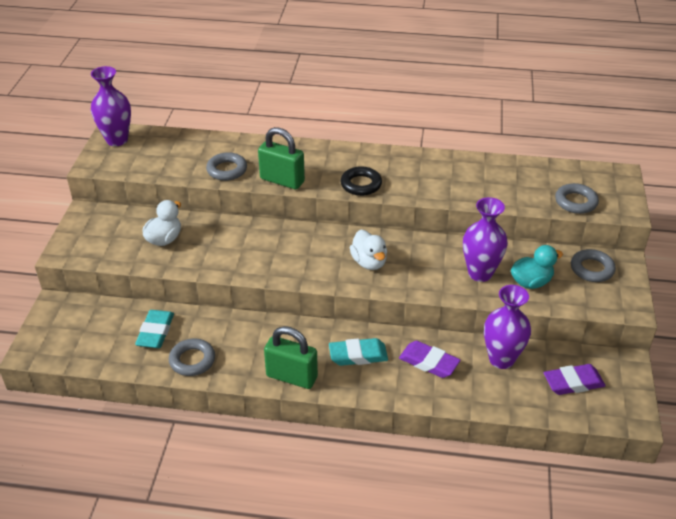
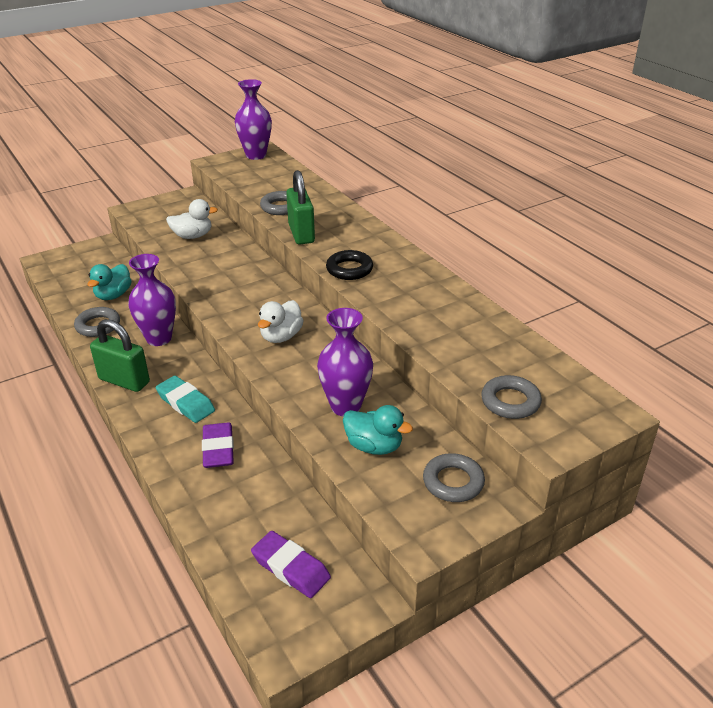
camera: 50 degrees right, 5 degrees down
(155, 332) = (113, 295): turquoise eraser -> turquoise duck
(291, 377) = (124, 381): green padlock -> green padlock turned 45 degrees counterclockwise
(501, 359) = (272, 496): purple vase -> purple vase (159, 338)

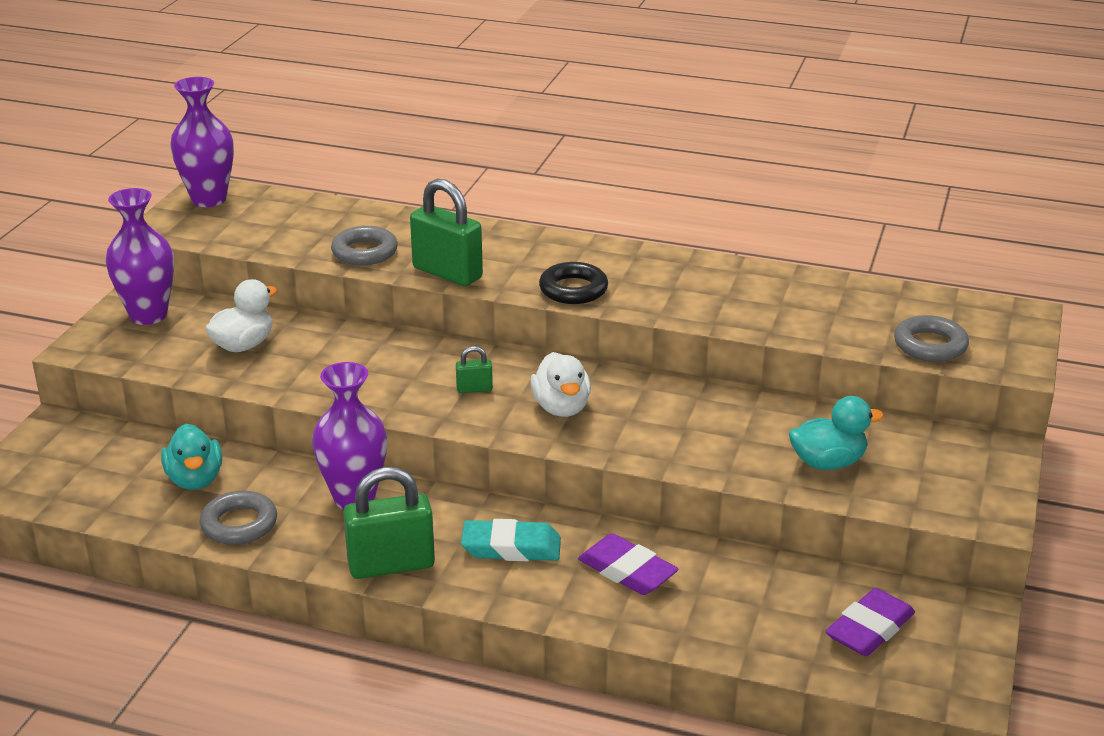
camera: 40 degrees left, 5 degrees down
(256, 305) = (474, 389): none -> green padlock
(290, 568) = (870, 629): purple eraser -> purple eraser turned 45 degrees counterclockwise
(346, 406) = (744, 441): purple vase -> purple vase (148, 315)
(453, 482) = (941, 455): grey ring -> none

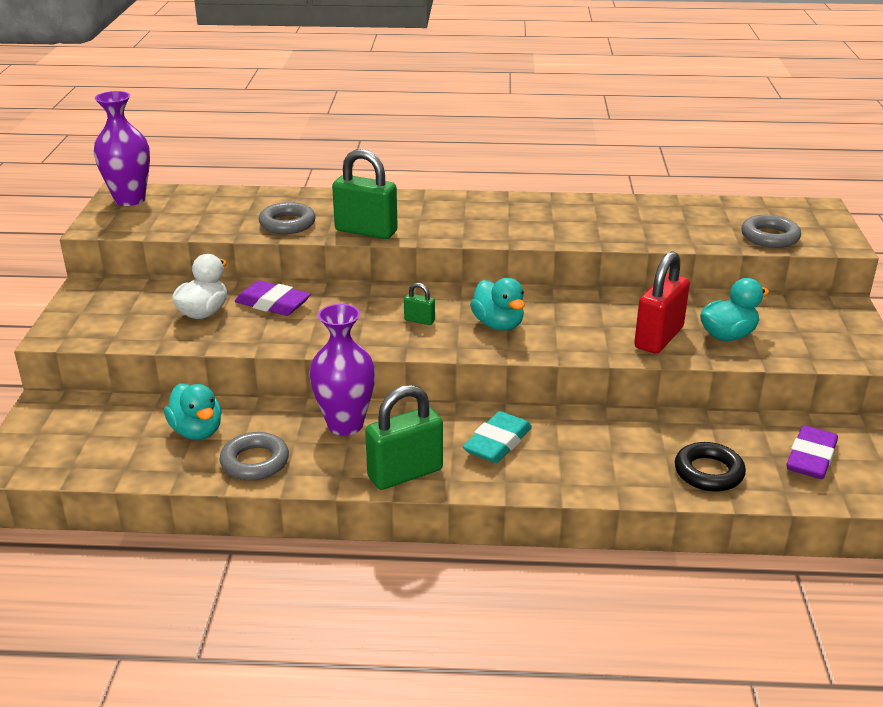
camera: 15 degrees left, 0 degrees up
(148, 315) = (106, 300): purple vase -> none
(474, 389) = (419, 320): green padlock -> green padlock turned 45 degrees clockwise
(511, 548) = (497, 443): turquoise eraser -> turquoise eraser turned 45 degrees counterclockwise
(561, 408) = (498, 324): white duck -> turquoise duck
(573, 289) = (475, 231): black ring -> black ring (708, 472)
(627, 571) = (601, 445): purple eraser -> purple eraser (273, 304)
(741, 453) = (658, 338): none -> red padlock

